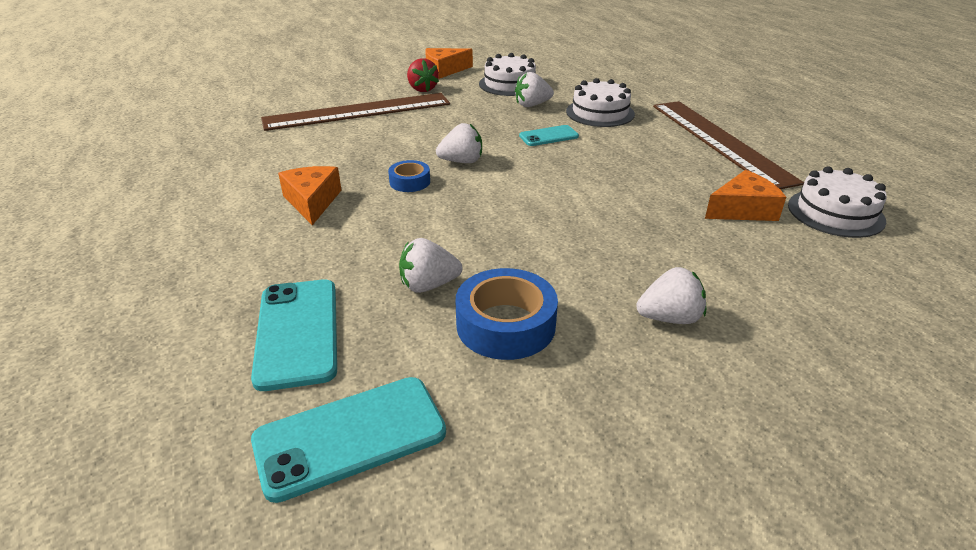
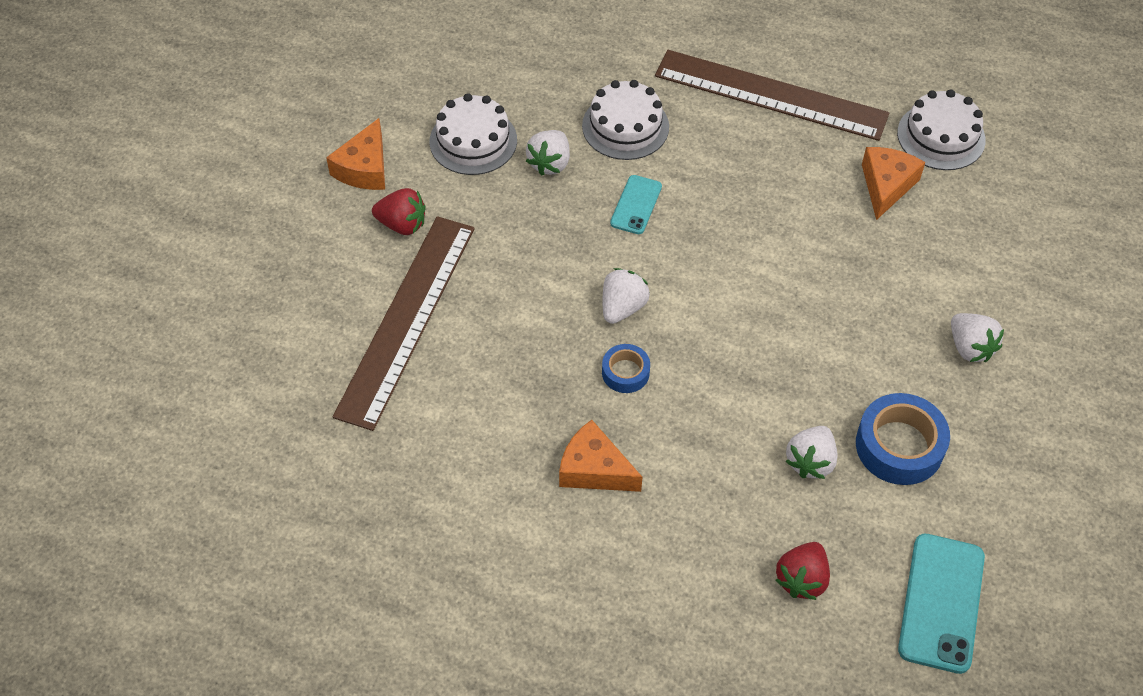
camera: 50 degrees left, 20 degrees up
(297, 332) = (802, 579): turquoise phone -> red strawberry
(669, 318) = (970, 348): white strawberry -> white strawberry turned 120 degrees clockwise

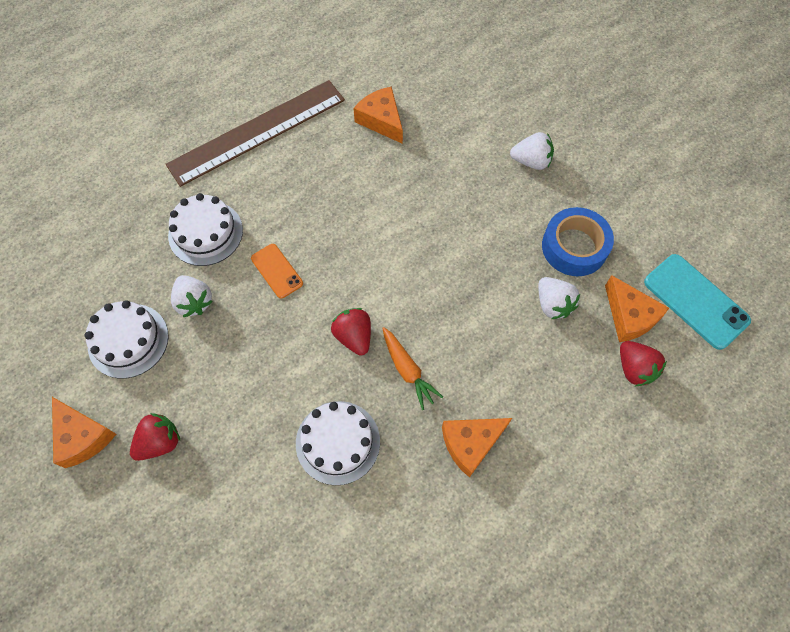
camera: 55 degrees left, 10 degrees up
(407, 319) = (249, 495): brown ruler -> none
(622, 307) = (354, 336): white strawberry -> red strawberry
(625, 372) = (408, 370): blue tape -> orange carrot
(636, 205) = (277, 271): turquoise phone -> orange phone
(861, 543) = (629, 316): none -> orange cheese
(941, 136) = (369, 68): white cake -> white cake (338, 442)

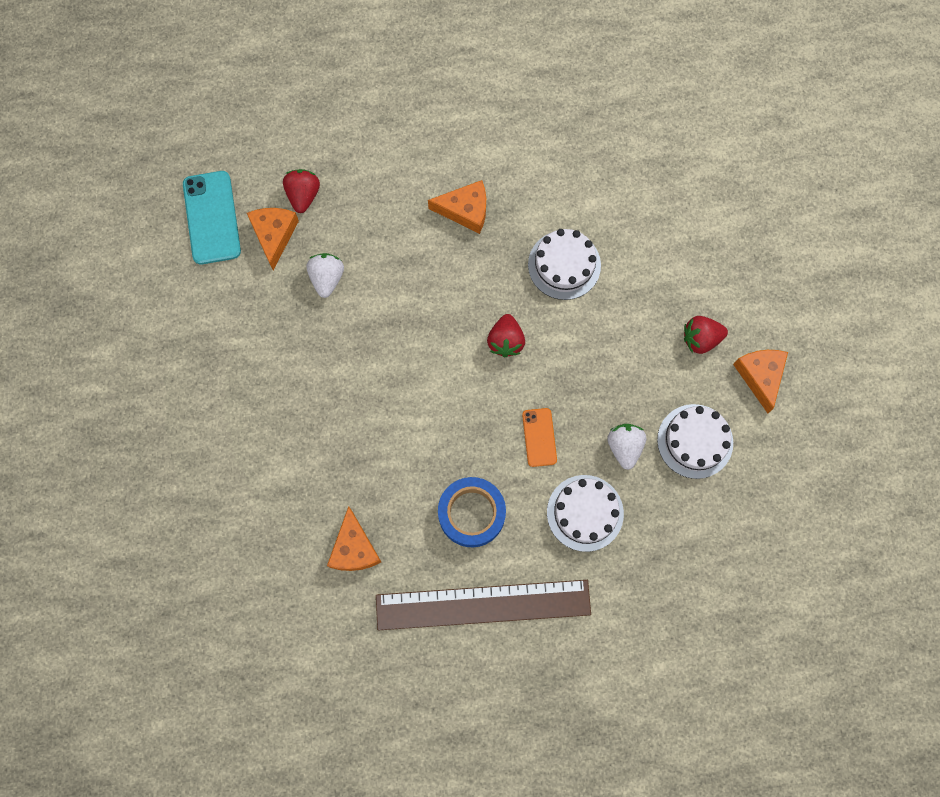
camera: 150 degrees left, 10 degrees up
(408, 370) = (479, 290): orange carrot -> none
(531, 161) = (245, 420): white strawberry -> none
(574, 247) = (271, 316): blue tape -> blue tape (471, 513)

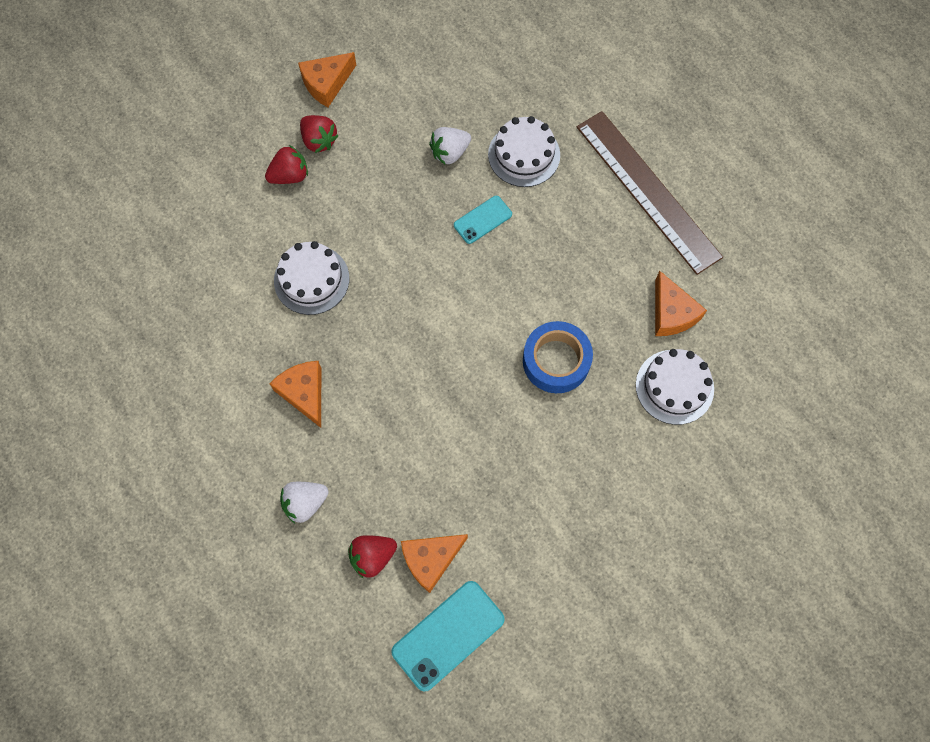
camera: 120 degrees left, 5 degrees down
(327, 278) = (445, 481): white strawberry -> white strawberry (305, 503)
(354, 548) = (671, 313): orange cheese -> orange cheese turned 105 degrees clockwise
(471, 513) = (581, 238): blue tape -> blue tape (556, 361)
(505, 341) = (413, 290): red strawberry -> red strawberry (290, 175)
(539, 437) = (482, 220): orange phone -> turquoise phone
(695, 441) = (412, 105): white cake -> white cake (674, 387)

